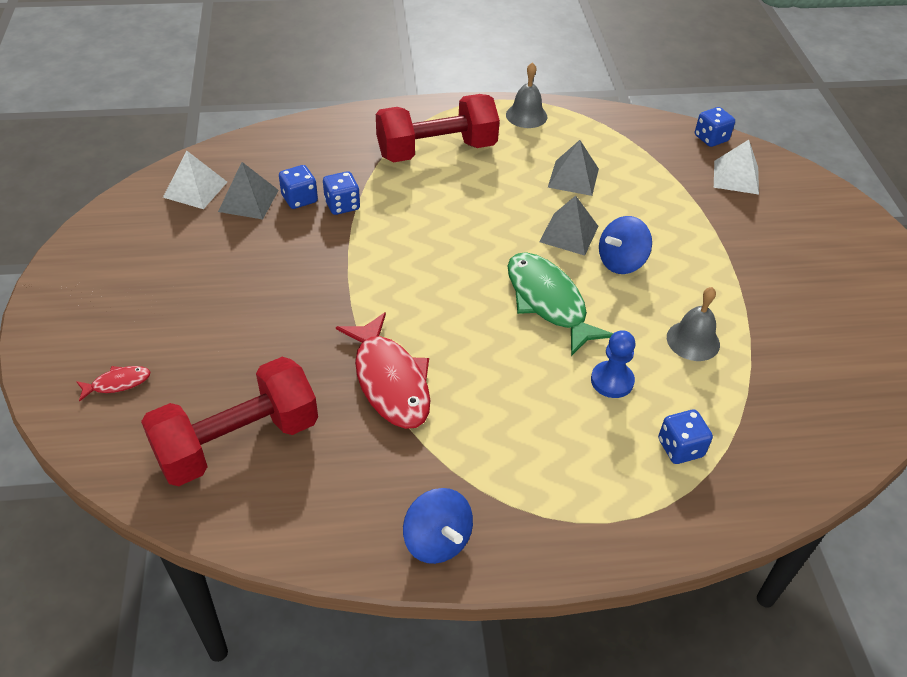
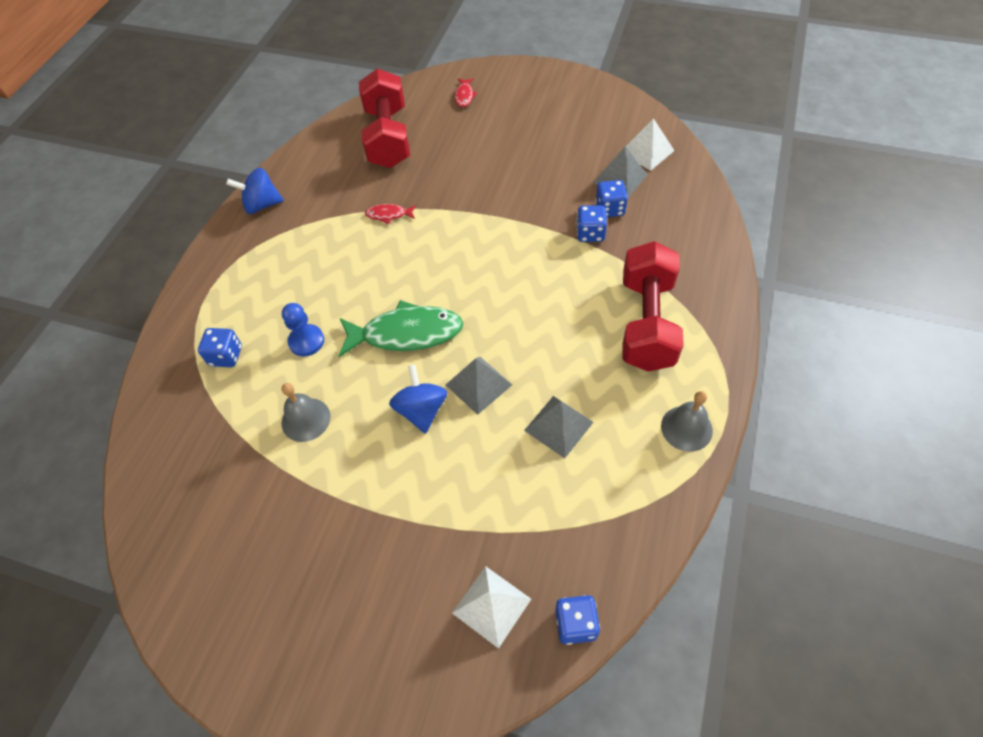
camera: 120 degrees right, 10 degrees up
(390, 381) = (389, 215): red fish -> red fish, size x0.46

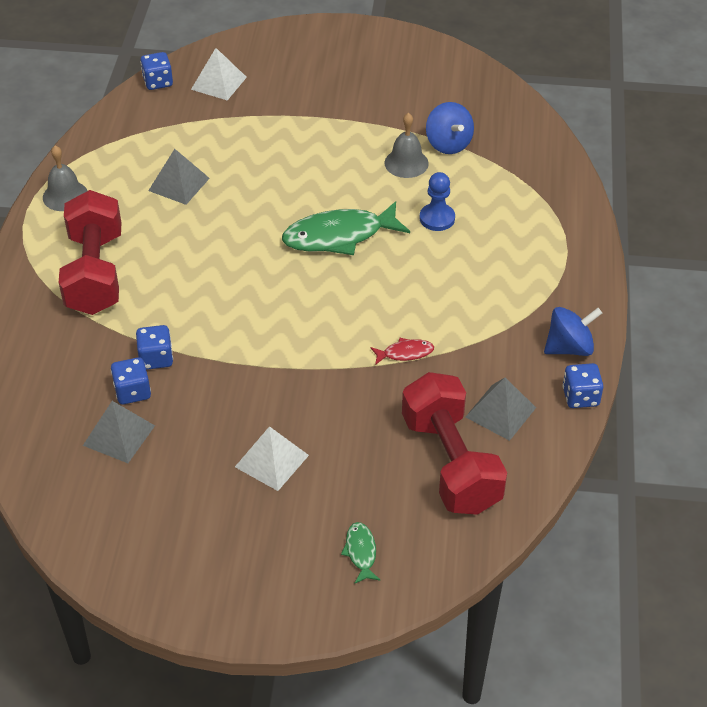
camera: 165 degrees right, 10 degrees down
(226, 356) = (509, 198): blue dice -> blue dice (580, 397)
(421, 410) = (304, 181): blue spinning top -> blue spinning top (448, 144)
(464, 96) = (361, 552): red fish -> green fish
(478, 384) = (256, 204): grey pyramid -> grey pyramid (500, 412)
(647, 151) = (80, 482): white pyramid -> white pyramid (271, 461)

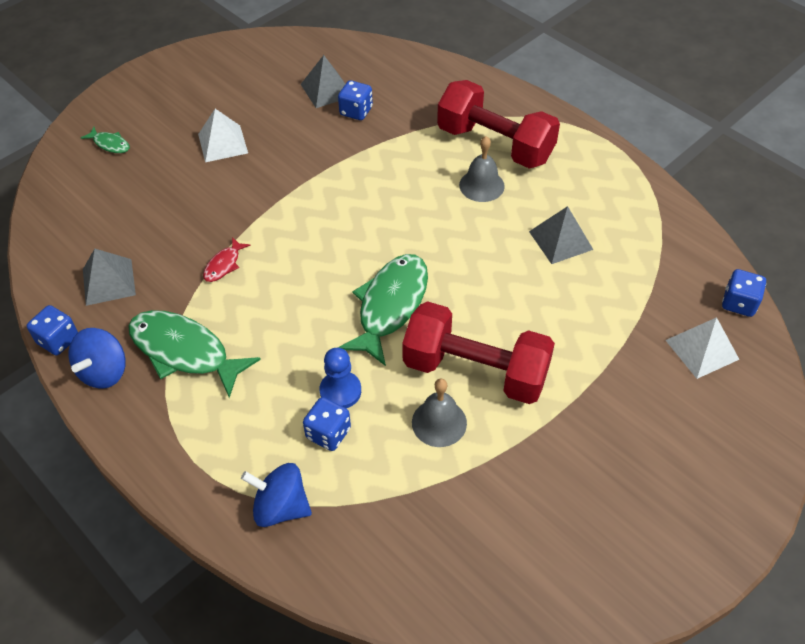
camera: 130 degrees right, 5 degrees up
(65, 195) = (607, 168): grey bell -> grey bell (481, 185)
(156, 358) = (373, 135): blue dice -> blue dice (328, 433)
(448, 144) = (434, 481): blue spinning top -> blue spinning top (281, 507)
(451, 463) = (108, 225): red dumbbell -> red dumbbell (475, 371)
(502, 316) = (185, 352): none -> green fish

